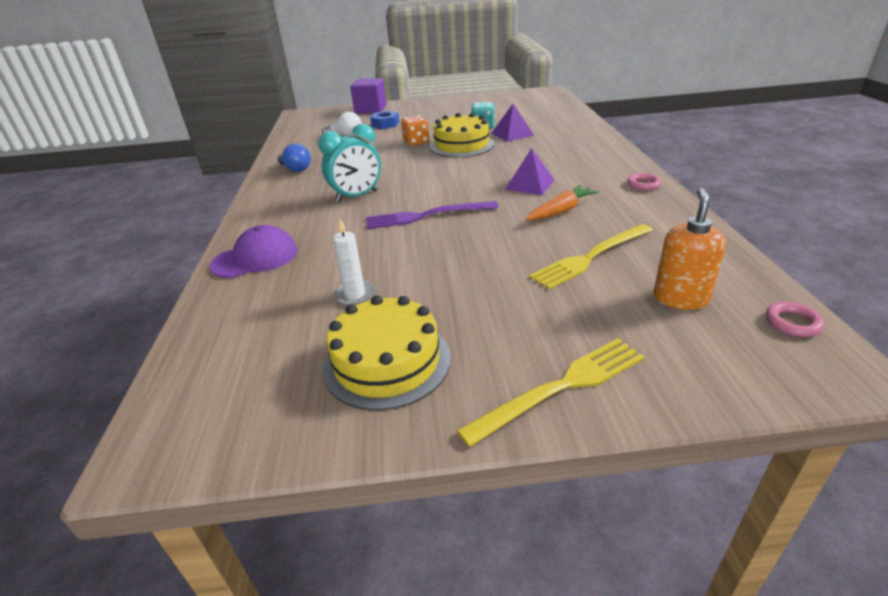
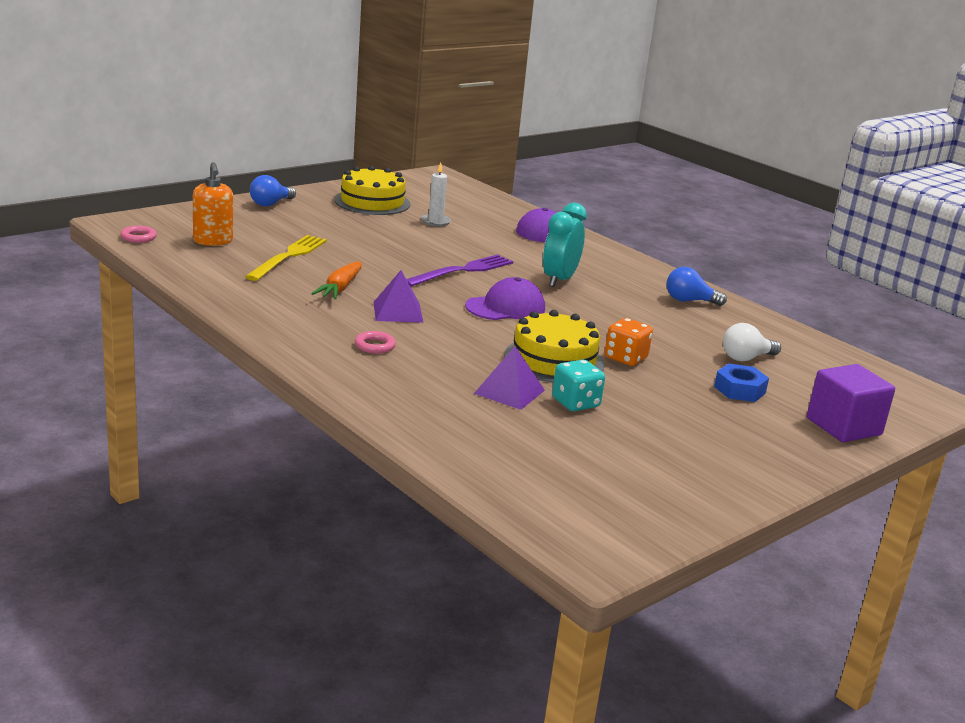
camera: 140 degrees right, 10 degrees down
(440, 179) = (505, 307): none -> purple cap
(561, 387) = (270, 204): yellow fork -> blue light bulb
(643, 184) = (269, 325): pink ring -> pink ring (375, 346)

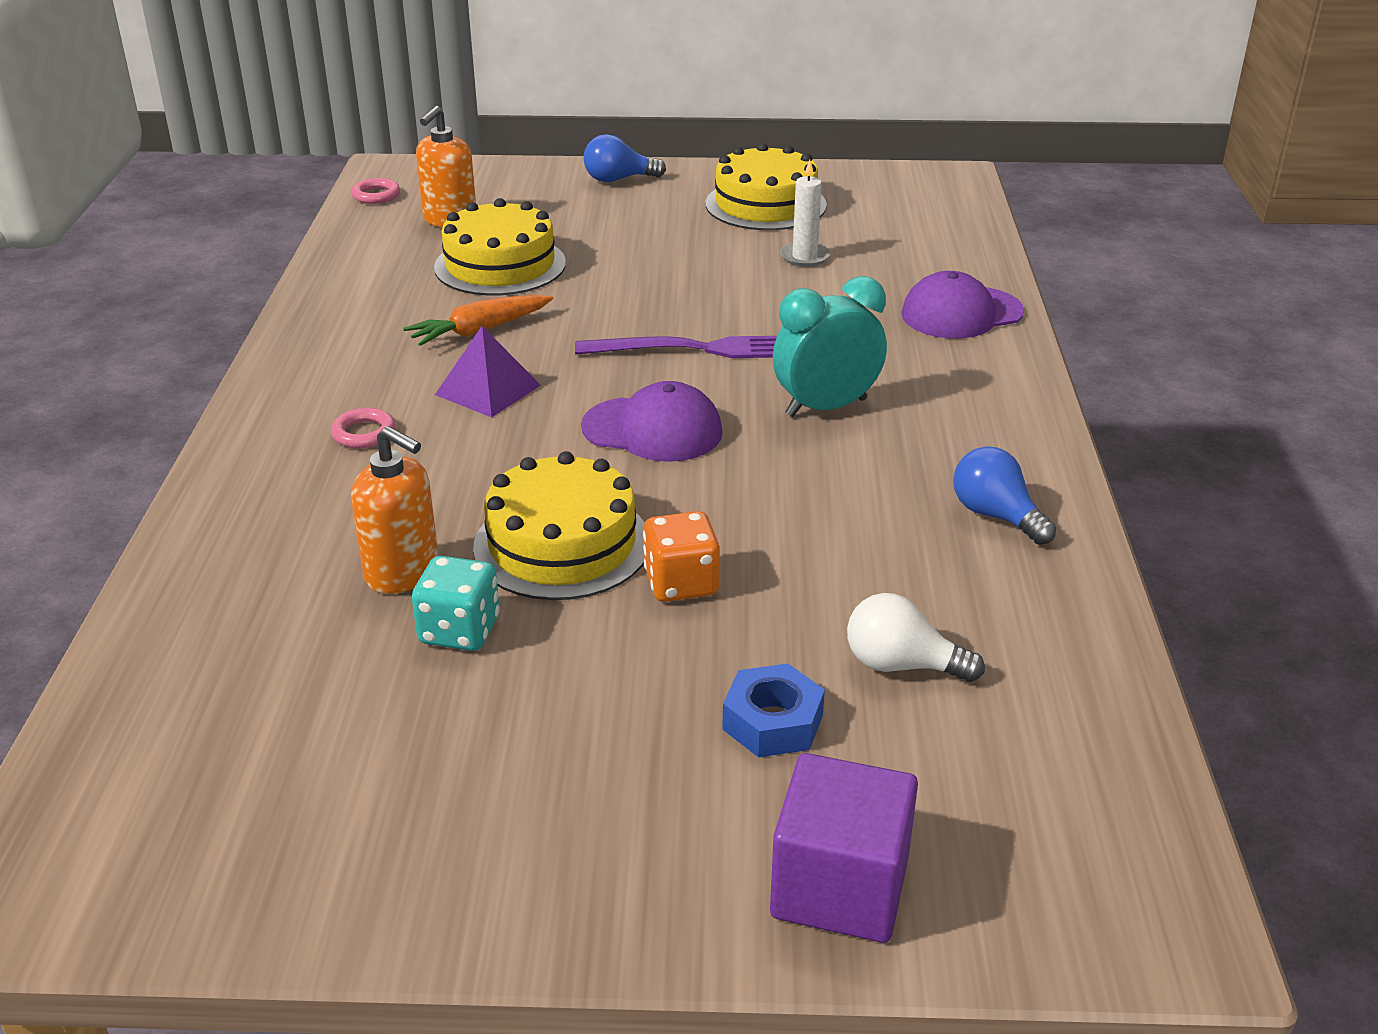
camera: 45 degrees right, 10 degrees up
(288, 257) = (500, 265): yellow fork -> yellow cake
(509, 392) = (403, 573): purple pyramid -> orange soap dispenser

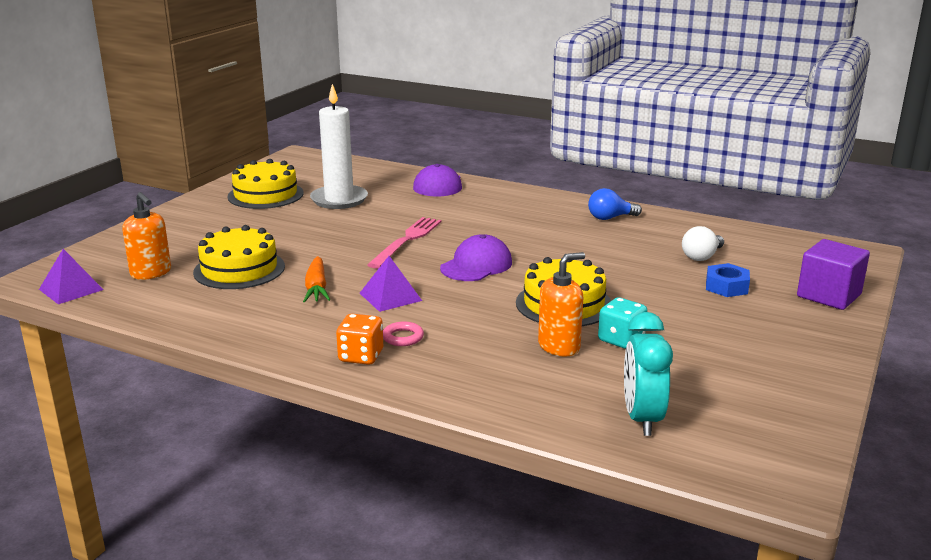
camera: 65 degrees left, 10 degrees down
(376, 195) = (71, 289): pink ring -> purple pyramid
(618, 179) = (172, 220): blue light bulb -> none
(681, 583) = (616, 284): orange dice -> orange dice (361, 356)
(698, 349) = (407, 240): purple fork -> pink fork
(804, 257) = (339, 200): white candle -> white candle, size x1.96
(826, 407) = (493, 227): turquoise clock -> turquoise clock (642, 418)

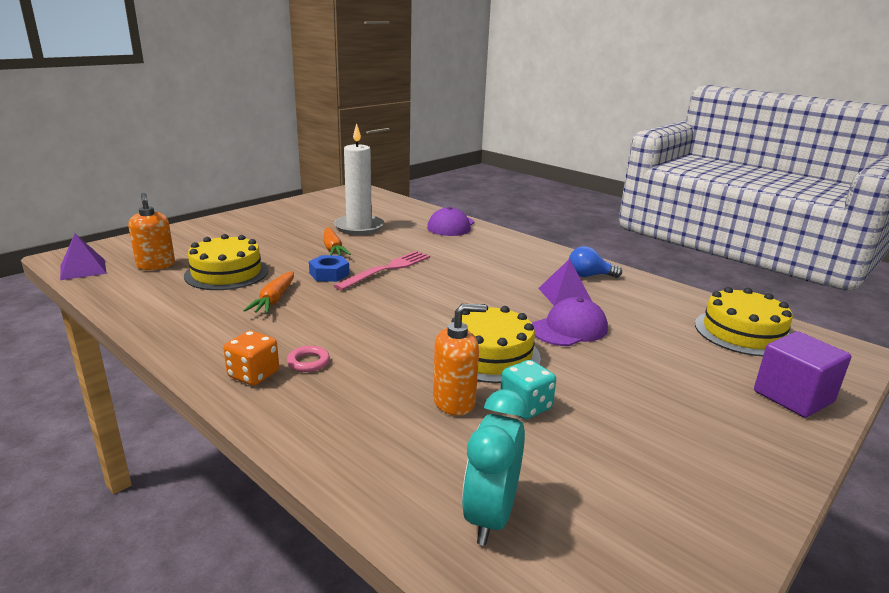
camera: 15 degrees right, 0 degrees up
(265, 195) = (304, 216): yellow cake -> yellow cake (743, 332)
(331, 227) = (333, 249): none -> orange carrot
(390, 297) = (330, 319): purple pyramid -> purple pyramid (564, 295)
(476, 265) = (432, 301): purple cap -> purple cap (569, 328)
(702, 256) = (663, 328): white light bulb -> none
(726, 287) = (675, 365): blue nut -> blue nut (329, 274)

